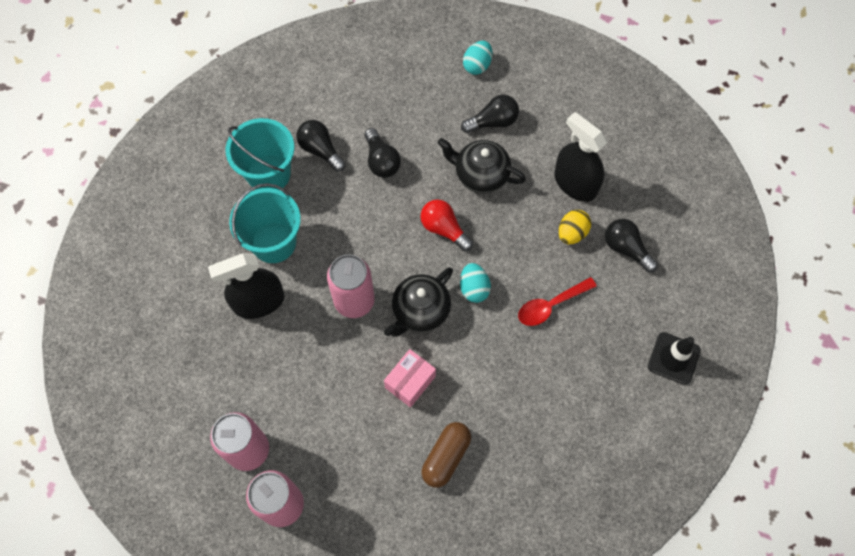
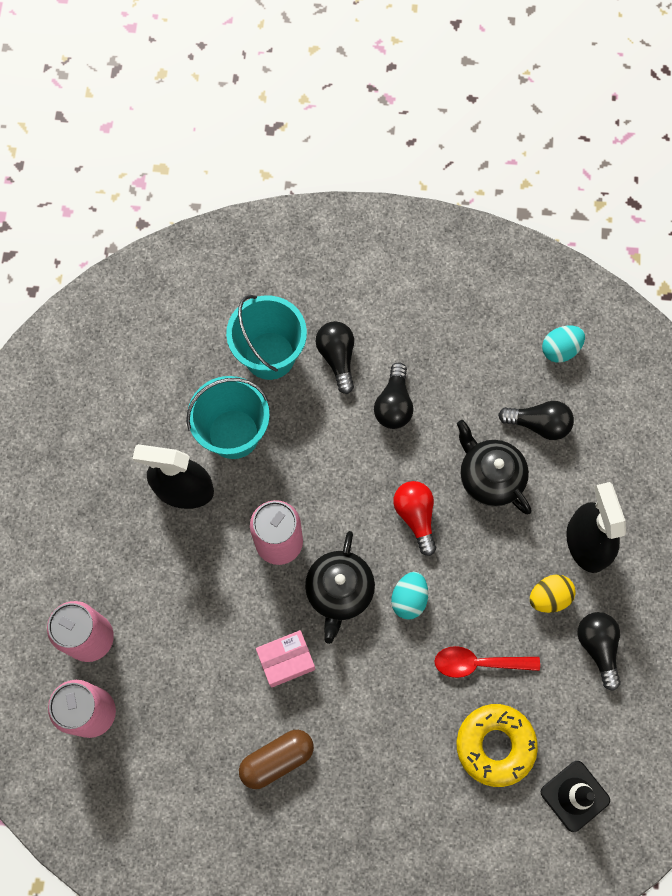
camera: 30 degrees right, 5 degrees up
(420, 311) = (339, 591): black teapot -> black teapot turned 60 degrees counterclockwise
(597, 355) = (495, 745): none -> yellow donut

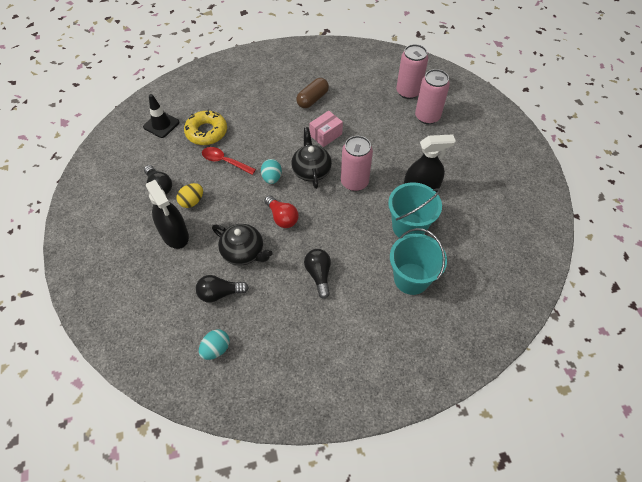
camera: 160 degrees right, 15 degrees down
(337, 357) = (367, 292): black light bulb -> none
(478, 663) = (224, 161): red spoon -> red spoon turned 135 degrees counterclockwise

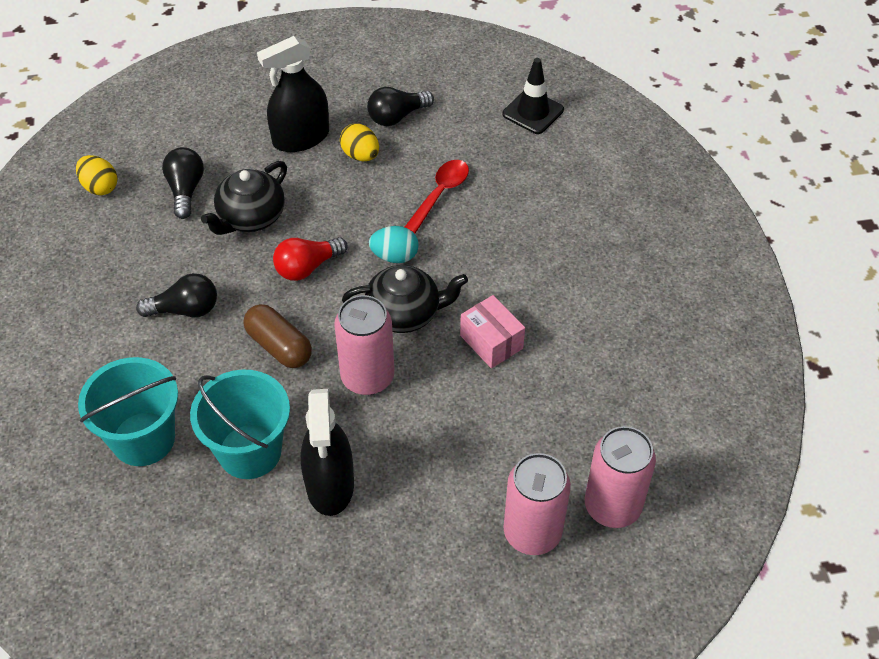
camera: 95 degrees right, 5 degrees down
(206, 132) = (511, 169): yellow donut -> none
(216, 349) = (100, 187): turquoise egg -> yellow egg
(312, 99) = (591, 327): brown capsule -> brown capsule (279, 346)

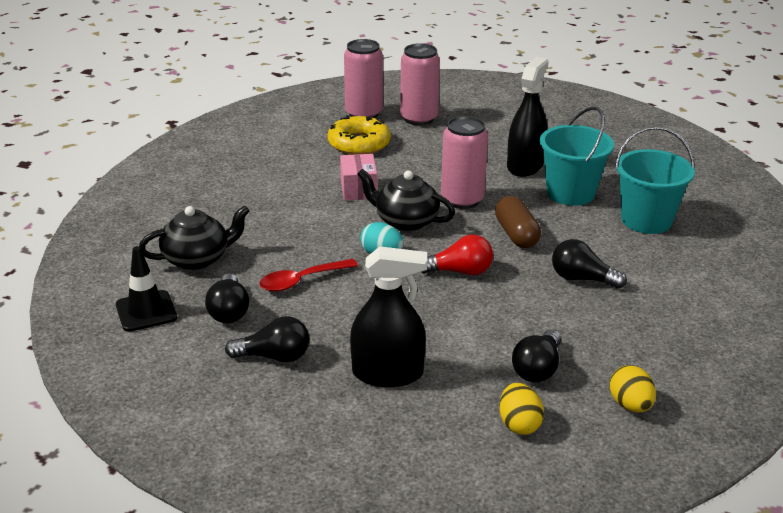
camera: 150 degrees left, 20 degrees down
(250, 217) = (486, 323): black teapot -> black teapot (197, 259)
(360, 155) = (342, 336): yellow egg -> yellow egg (519, 424)
(470, 139) = (229, 311): none -> black light bulb
(561, 430) = (359, 144): none -> yellow donut

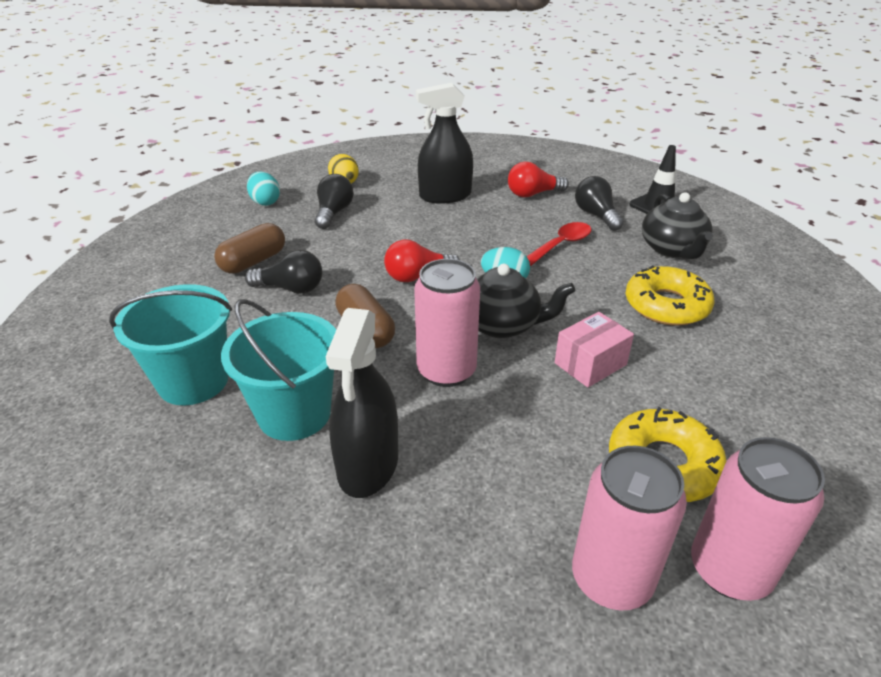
camera: 165 degrees right, 5 degrees up
(197, 259) = (672, 249): black teapot -> black teapot turned 60 degrees counterclockwise
(262, 215) = (666, 305): none -> yellow donut
(274, 356) = (533, 194): black light bulb -> red light bulb
(358, 189) = (590, 364): pink box -> pink box turned 75 degrees clockwise
(625, 314) = (253, 261): none -> brown capsule
(630, 405) = (265, 202): yellow egg -> turquoise egg

